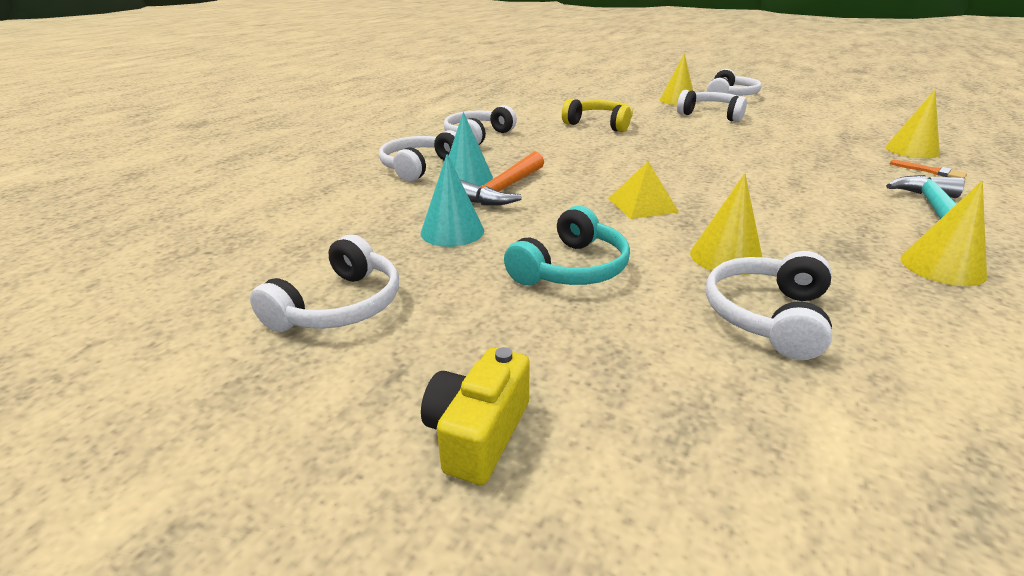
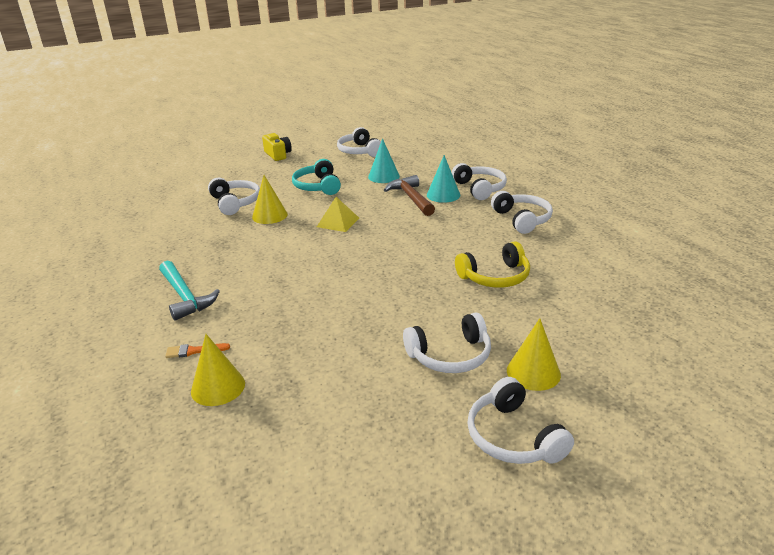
camera: 130 degrees right, 0 degrees up
(503, 190) = (411, 198): orange hammer -> brown hammer
(942, 267) = (177, 253): yellow cone -> none

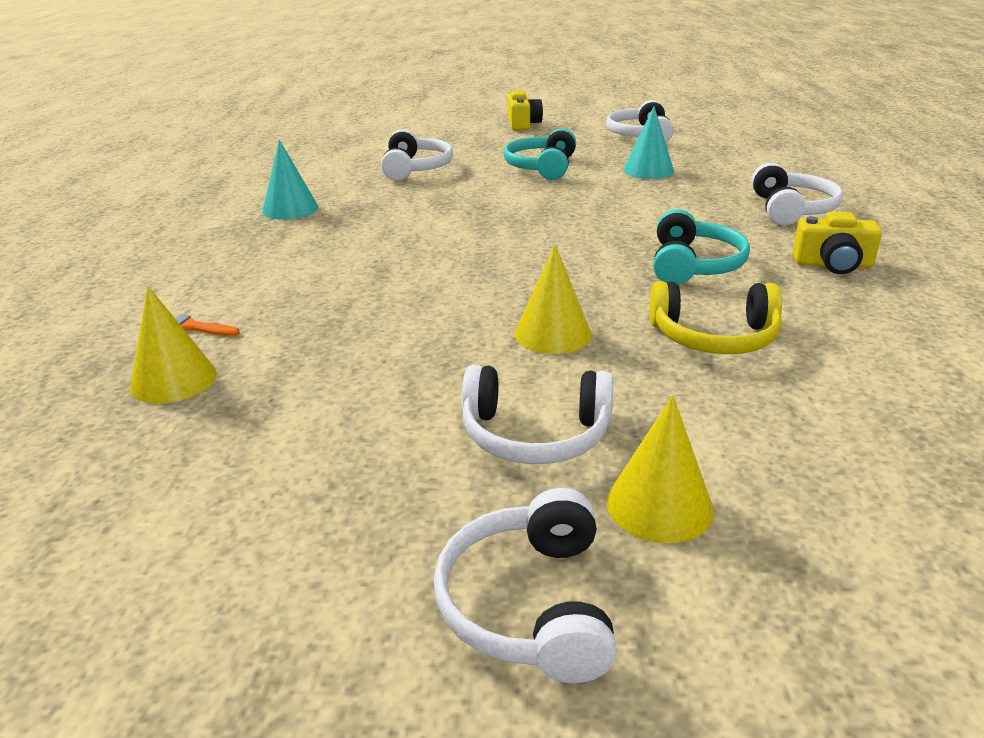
camera: 25 degrees right, 0 degrees up
(184, 297) = (248, 261): turquoise hammer -> none
(269, 215) = (445, 190): yellow cone -> yellow cone (552, 334)
(338, 222) = (529, 214): yellow pyramid -> none
(411, 198) = (667, 203): brown hammer -> none
(443, 195) = (722, 208): turquoise cone -> turquoise cone (290, 209)
(455, 236) = (694, 265): none -> turquoise headphones
(522, 219) = (833, 264): white headphones -> yellow camera

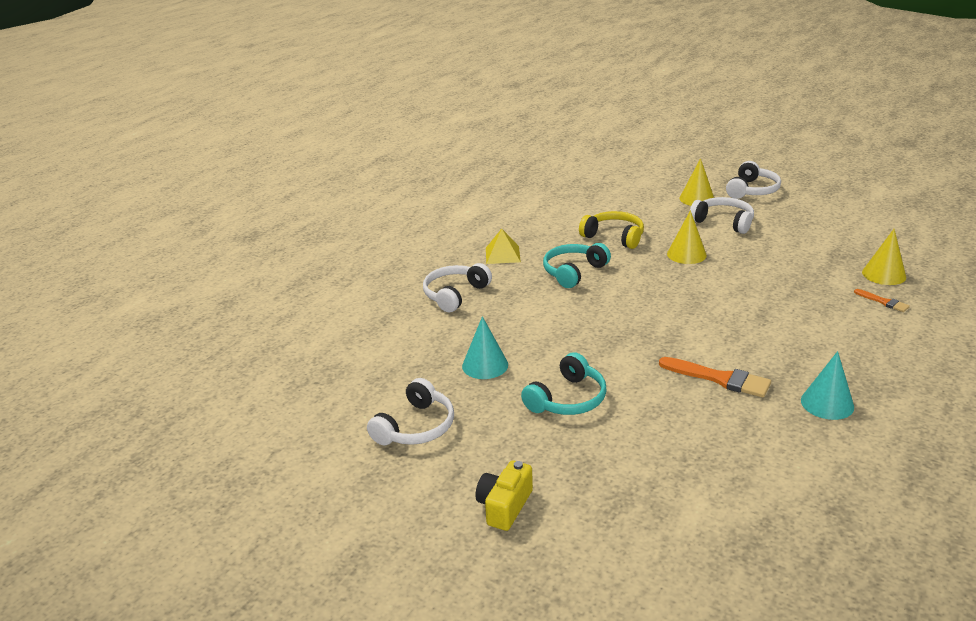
camera: 150 degrees left, 0 degrees up
(408, 204) = (719, 379): none -> orange brush
(416, 168) = (688, 438): white headphones -> none
(833, 264) = (502, 254): yellow camera -> yellow pyramid

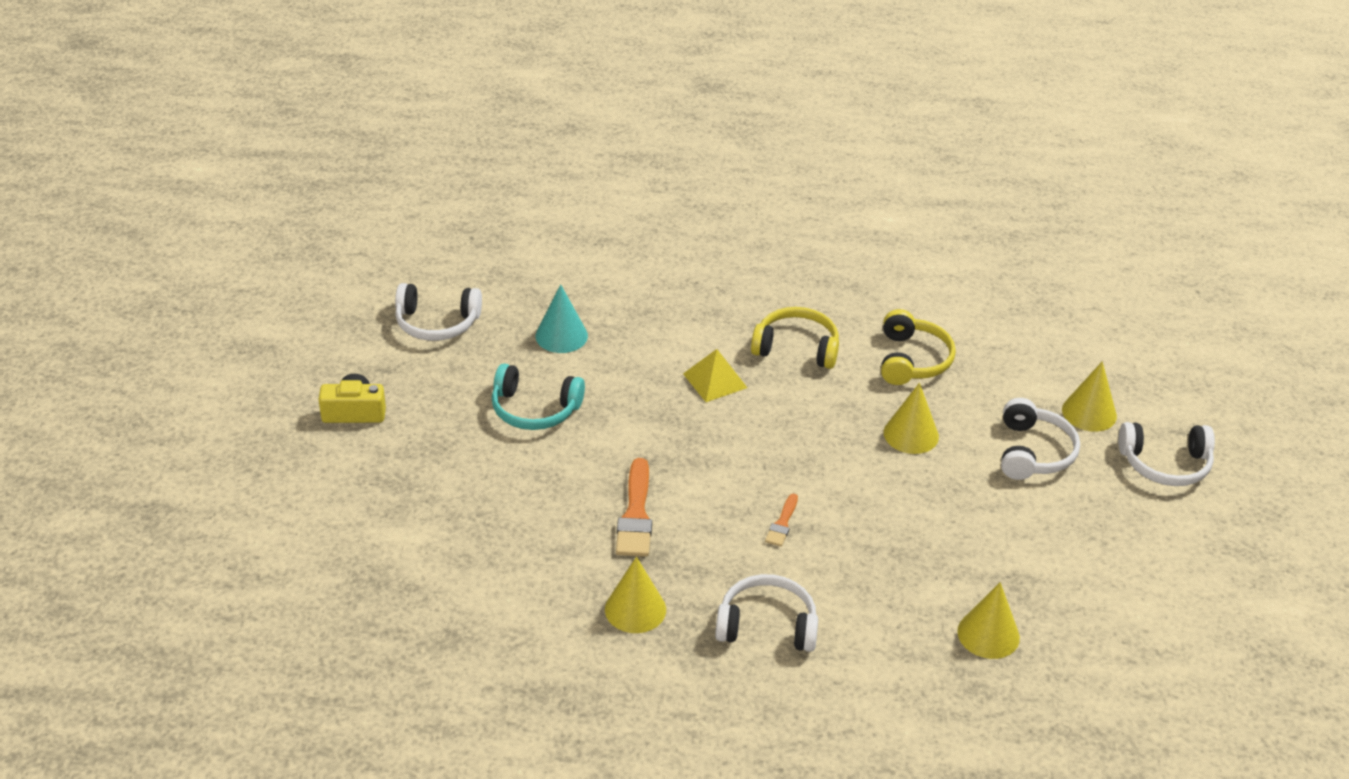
camera: 60 degrees right, 10 degrees up
(455, 294) = (684, 272): white headphones -> white headphones (767, 625)
(502, 254) = (798, 280): yellow pyramid -> yellow pyramid (715, 380)
(573, 272) = (796, 348): turquoise headphones -> yellow headphones
(827, 403) = (635, 609): turquoise cone -> yellow cone
(883, 302) = (907, 640): orange brush -> orange brush (782, 523)

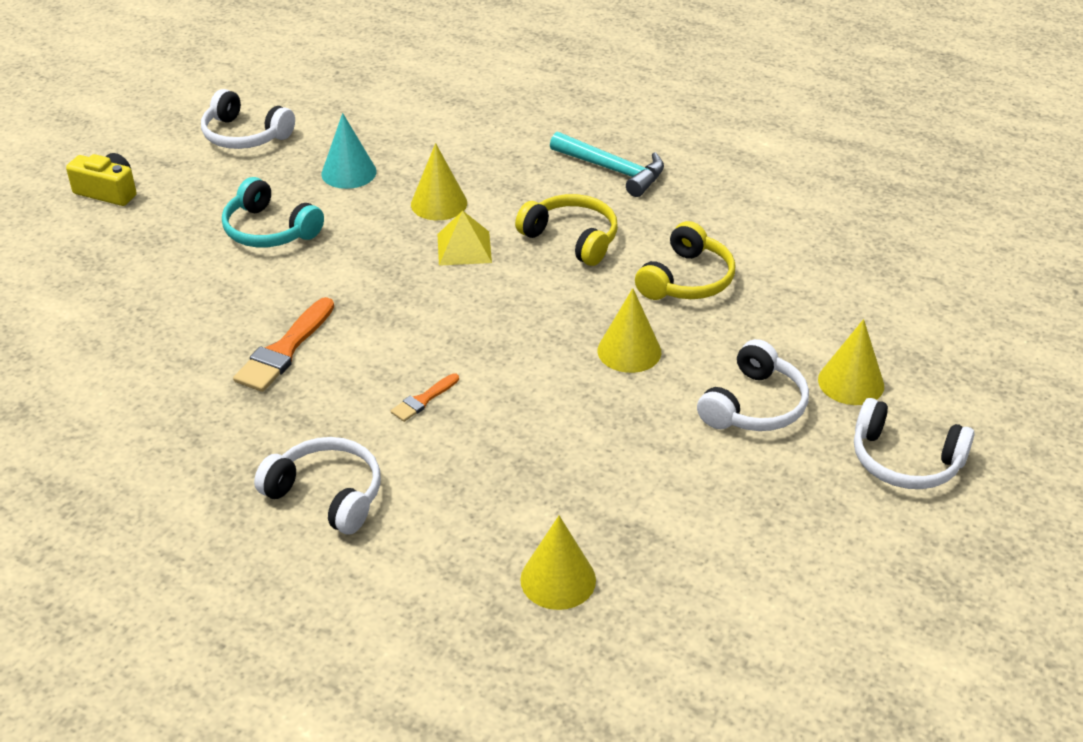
camera: 25 degrees right, 0 degrees up
(635, 609) = (210, 438): yellow cone -> yellow cone (439, 203)
(785, 276) = (613, 170): none -> turquoise hammer

